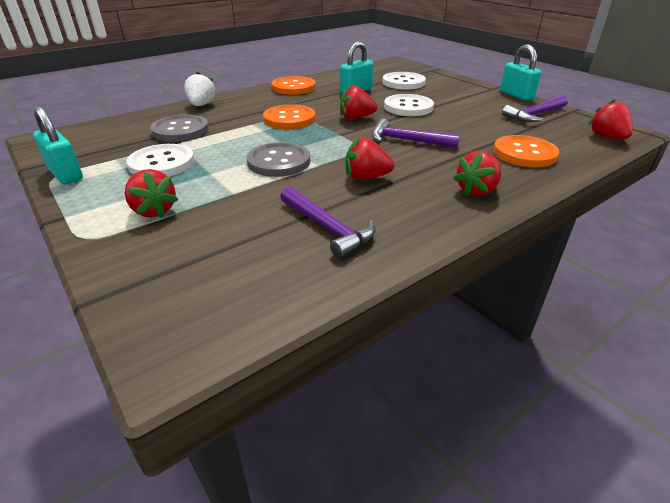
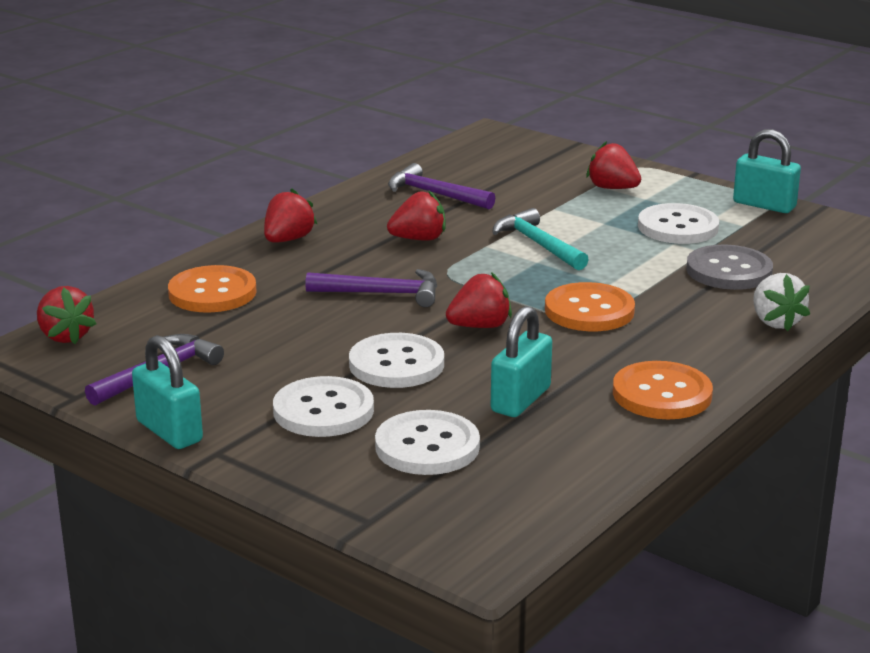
camera: 165 degrees right, 10 degrees down
(279, 162) = (538, 244): grey button -> turquoise hammer
(446, 95) = (323, 410): none -> white button

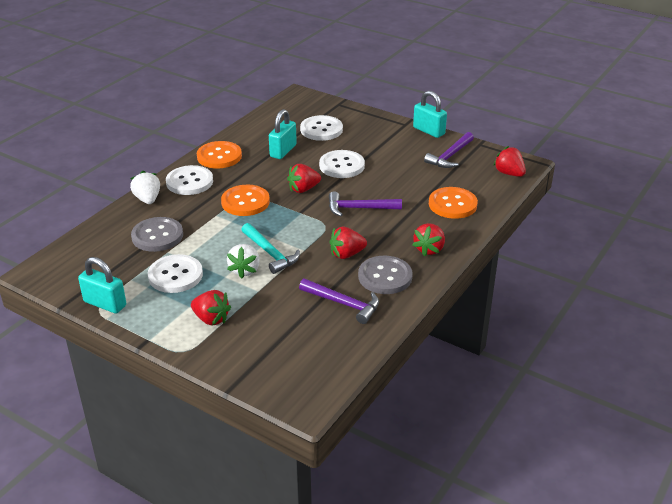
camera: 175 degrees right, 10 degrees up
(323, 410) = (368, 142): white button -> white button (189, 182)
(369, 215) = (385, 277): none -> grey button
(575, 228) = (245, 270): none -> white strawberry

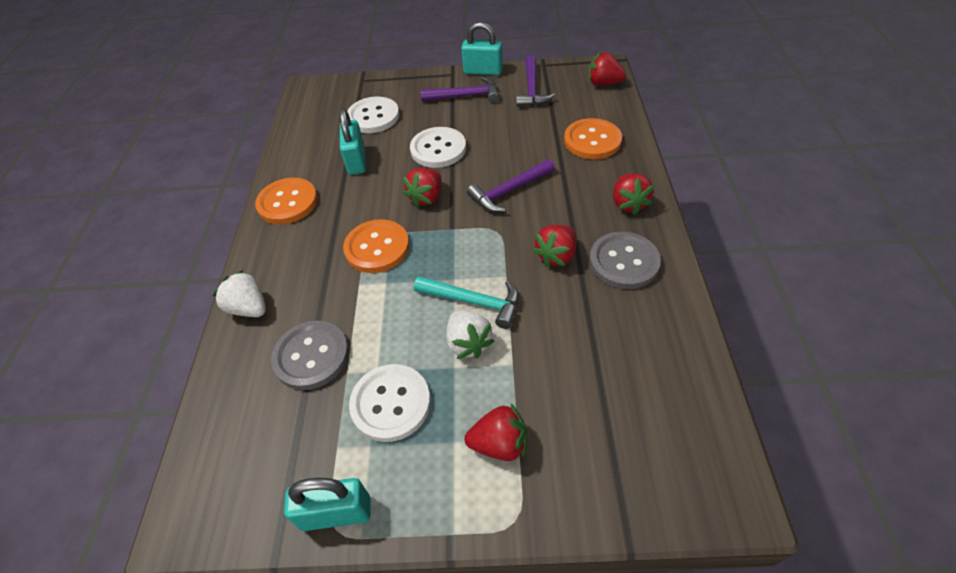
camera: 30 degrees left, 15 degrees up
(189, 182) = (282, 255): white button -> none
(343, 303) = (621, 323): purple hammer -> purple hammer (465, 96)

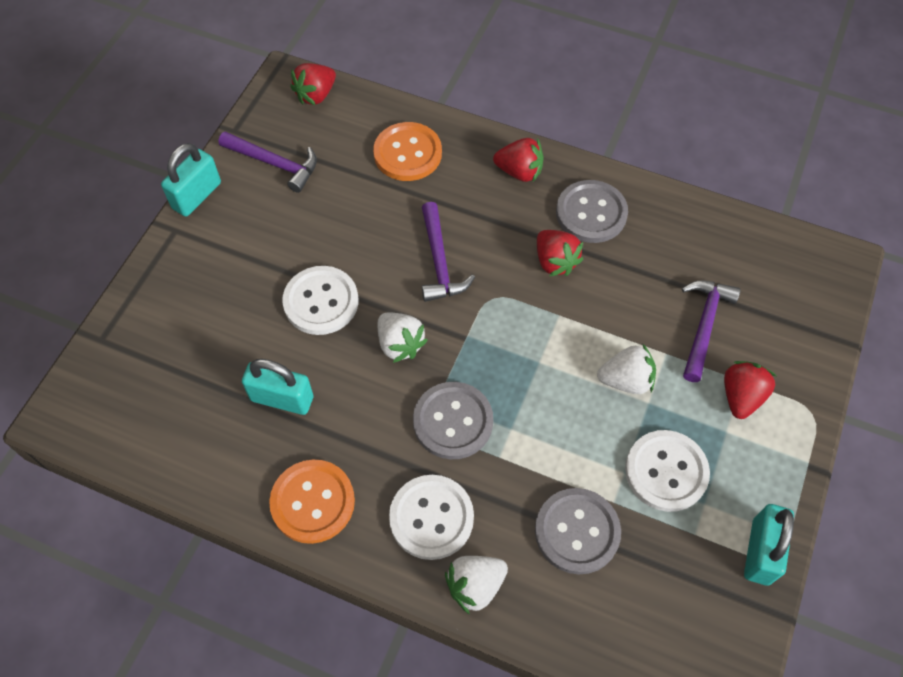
camera: 70 degrees left, 10 degrees up
(373, 117) = (201, 351): white button -> white button (431, 518)
(377, 248) = (453, 421): orange button -> grey button
(426, 197) = (400, 344): red strawberry -> white strawberry
(465, 96) = (235, 235): purple hammer -> purple hammer (704, 326)
(473, 302) = (577, 356): turquoise hammer -> none

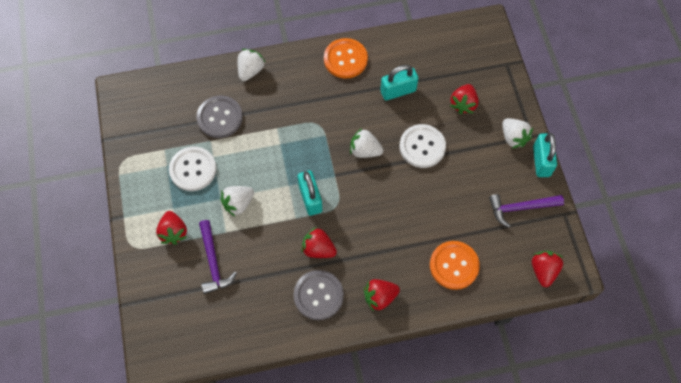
camera: 145 degrees right, 5 degrees up
(198, 241) = (513, 137): none -> white strawberry
(214, 322) = (463, 104): none -> red strawberry
(431, 518) = (289, 84): white button -> none
(439, 261) = (381, 208): purple hammer -> none
(453, 421) = (310, 130): grey button -> none
(760, 552) = (130, 159): turquoise padlock -> turquoise padlock (310, 198)

